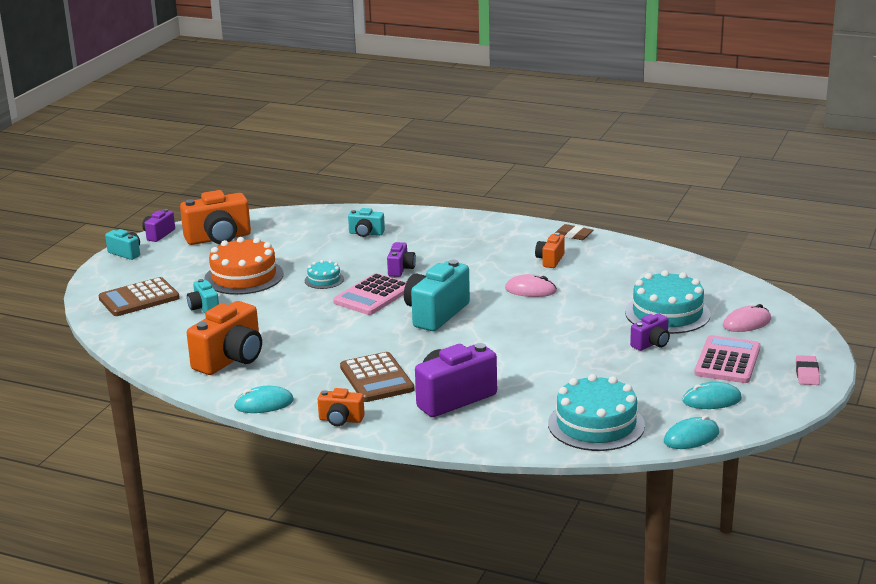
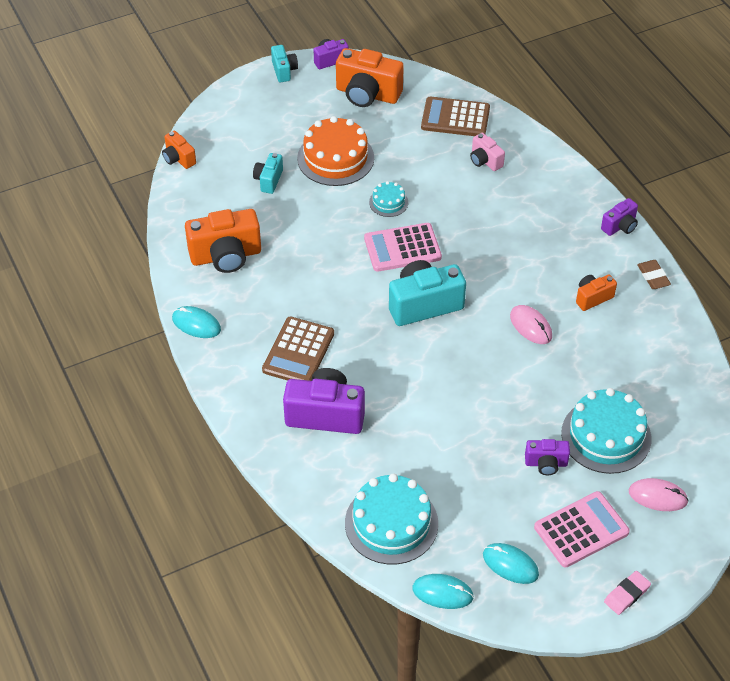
camera: 40 degrees right, 25 degrees up
(139, 298) = (238, 136): brown calculator -> brown calculator (455, 118)
(341, 420) = (226, 380): orange camera -> orange camera (178, 159)
(366, 233) = (485, 161): turquoise camera -> pink camera
(401, 269) = (460, 228): purple camera -> purple camera (620, 226)

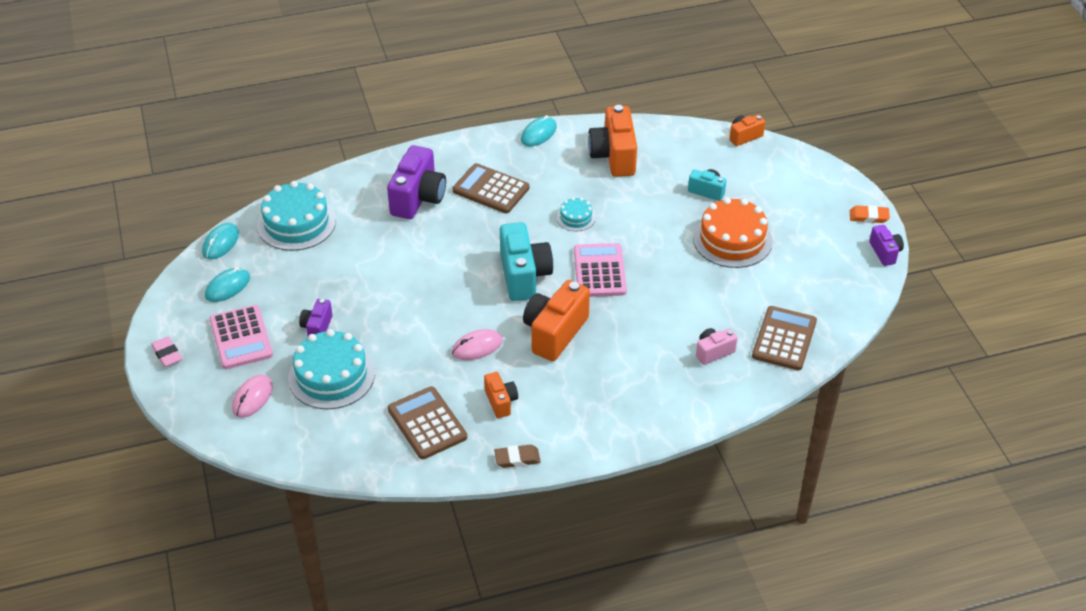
camera: 100 degrees right, 5 degrees down
(284, 71) = (868, 216): turquoise camera -> orange eraser
(367, 94) = (827, 274): orange camera -> orange camera (555, 333)
(388, 202) = (663, 269): turquoise cake -> turquoise cake (576, 218)
(620, 226) = (596, 446): purple camera -> none
(638, 347) = (427, 423): none -> brown calculator

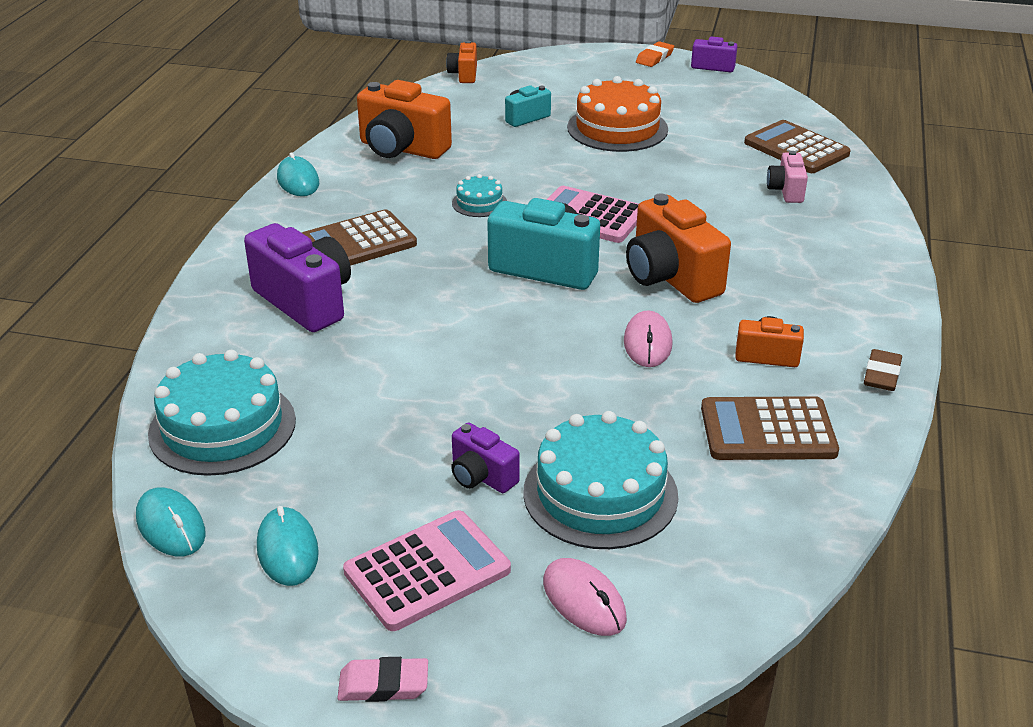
camera: 60 degrees left, 10 degrees down
(241, 338) = (427, 571): pink calculator -> pink calculator turned 45 degrees counterclockwise

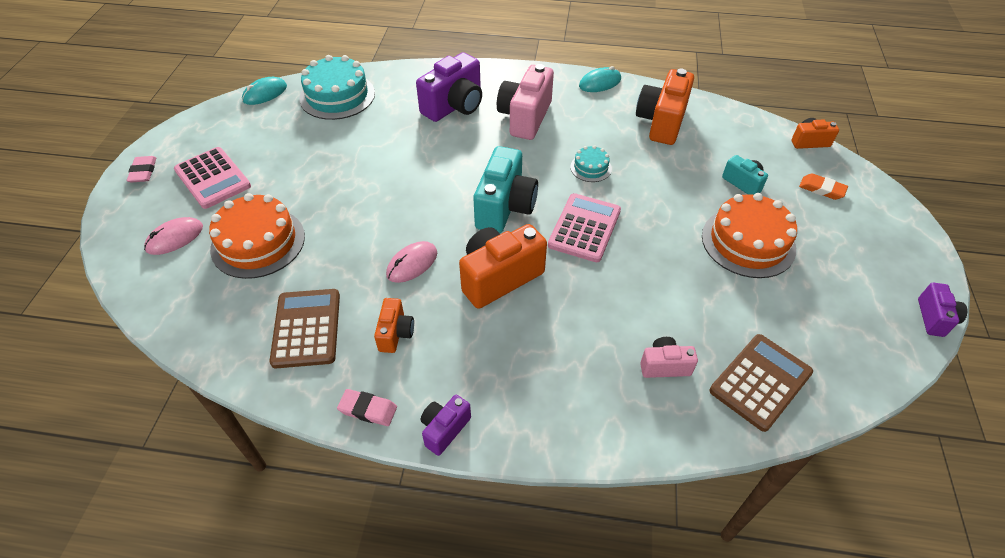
camera: 85 degrees right, 15 degrees up
(287, 550) = (240, 130): turquoise mouse -> none
(358, 242) = (525, 118): brown calculator -> pink camera
(481, 477) = (282, 192): purple camera -> purple camera (444, 429)
(600, 494) = (258, 242): turquoise cake -> orange cake
(647, 343) = (412, 264): pink mouse -> pink mouse turned 45 degrees counterclockwise
(654, 58) = (927, 268): orange eraser -> orange eraser (821, 189)
(882, 375) = (368, 409): brown eraser -> pink eraser

